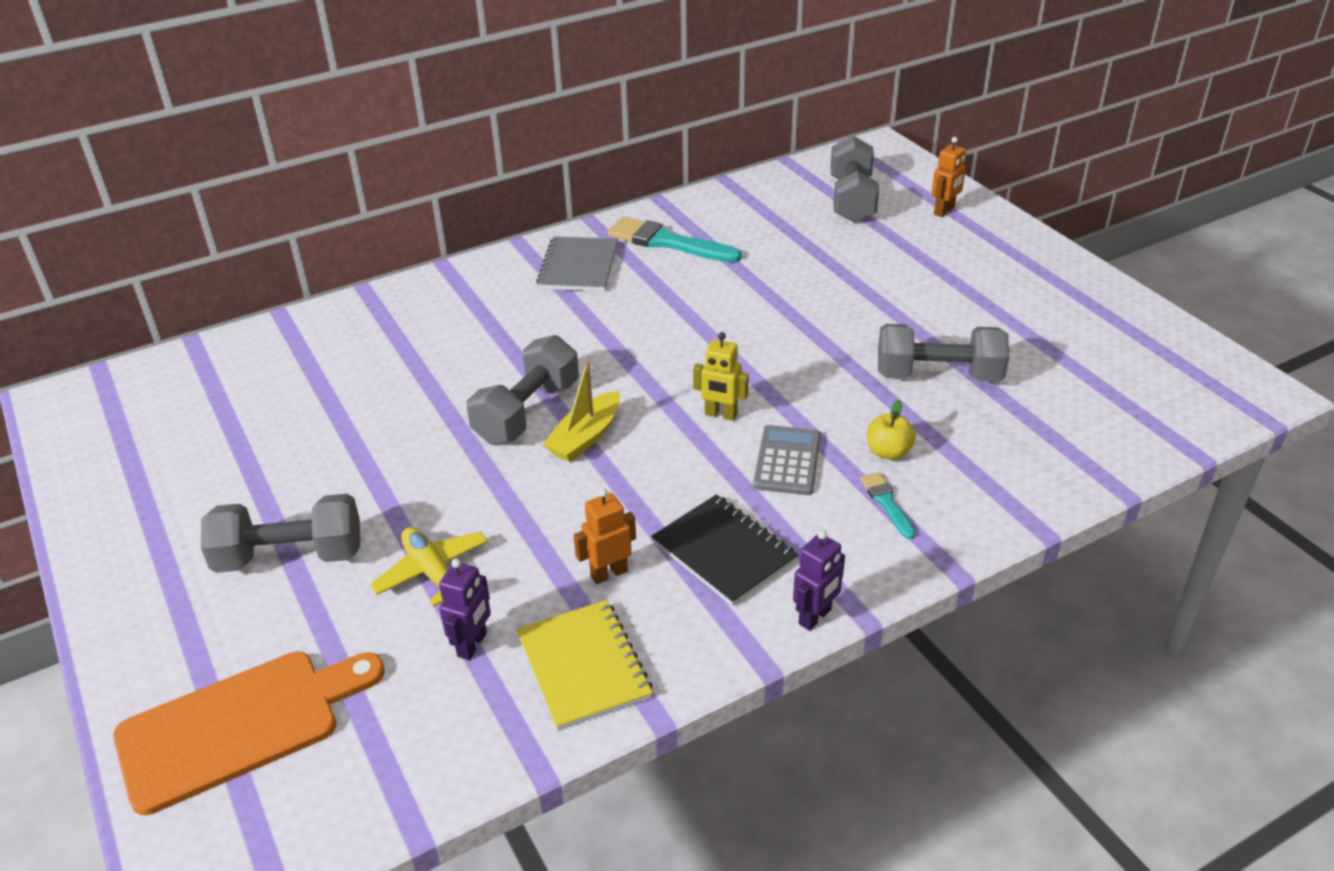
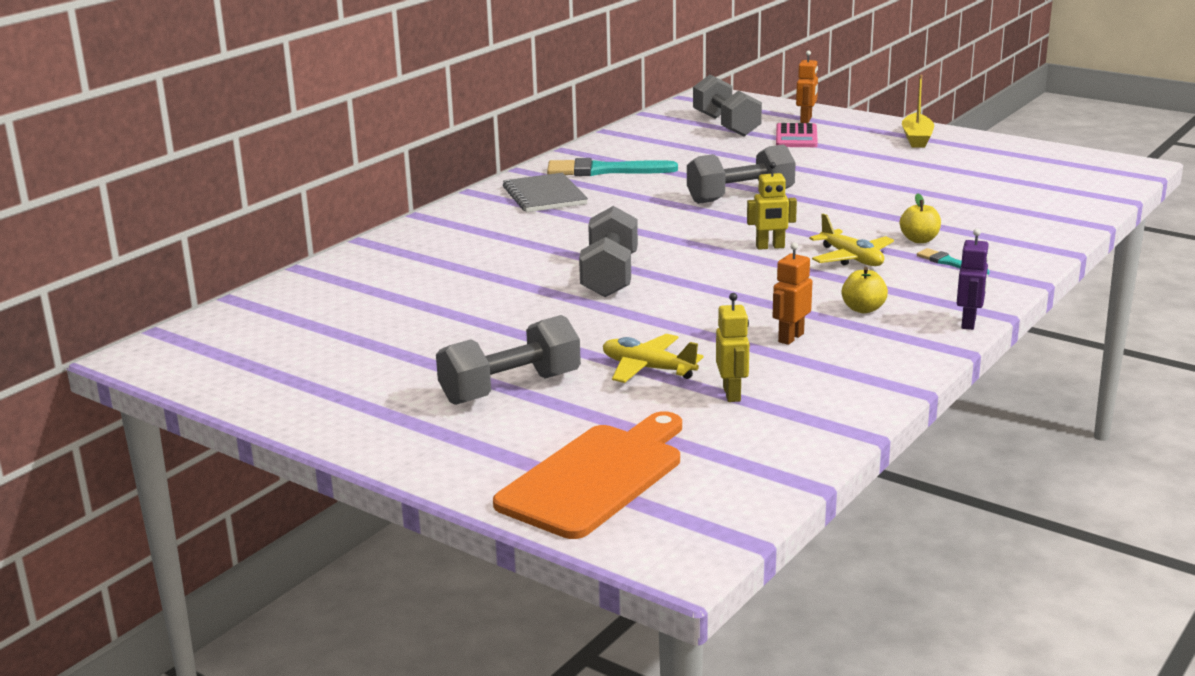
camera: 25 degrees left, 15 degrees down
(472, 645) = (732, 394): purple robot -> yellow robot
(583, 666) = (833, 383): yellow notebook -> none
(585, 437) = (677, 279): yellow boat -> yellow boat (917, 138)
(724, 552) = (863, 309): black notebook -> yellow apple
(787, 461) = (851, 258): grey calculator -> yellow plane
(908, 237) = (796, 137): none -> pink calculator
(938, 375) = (907, 198): grey dumbbell -> grey dumbbell (740, 197)

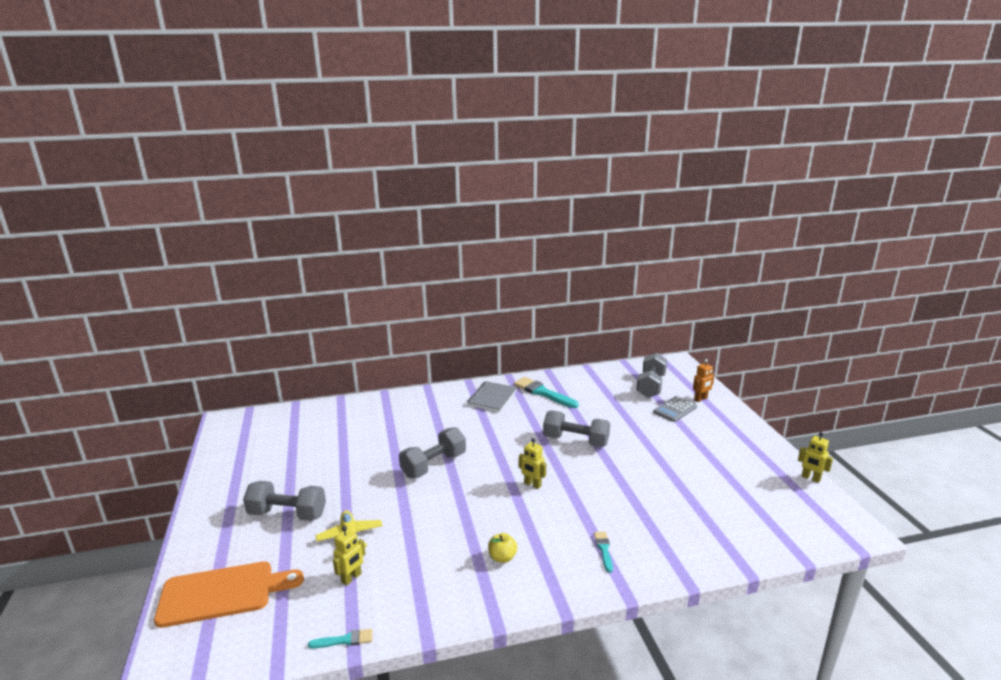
camera: 40 degrees right, 0 degrees up
(790, 338) = (437, 556): orange robot -> none
(796, 137) = (675, 409): pink calculator -> grey calculator
(836, 433) = (345, 640): none -> turquoise brush
(851, 258) = (558, 516): yellow plane -> none
(917, 138) = (744, 440): yellow boat -> none
(919, 240) = (616, 522): yellow apple -> none
(969, 323) = (537, 604): purple robot -> none
(1029, 145) = (810, 478): none -> yellow robot

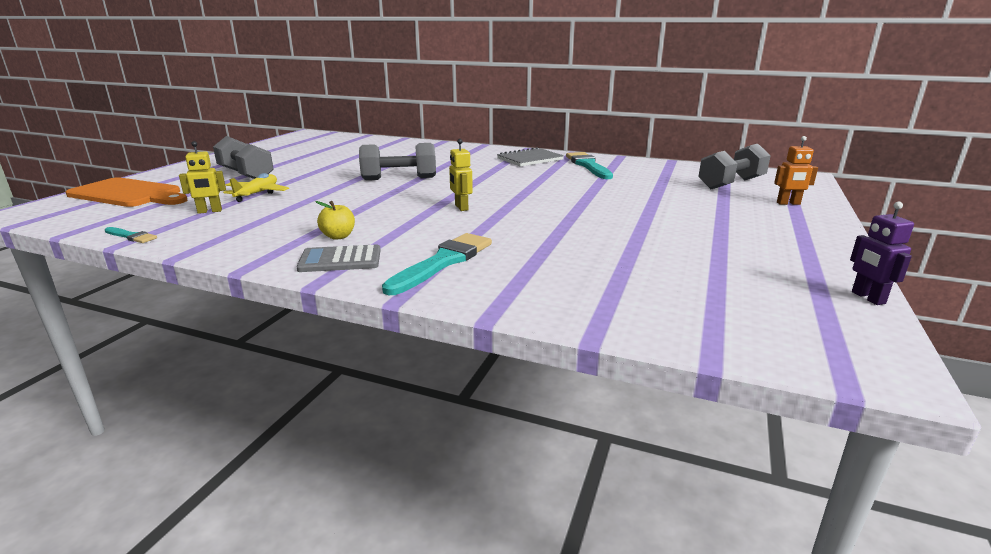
camera: 35 degrees right, 0 degrees up
(576, 441) = (563, 195): grey dumbbell -> none
(603, 549) = (443, 262): turquoise brush -> turquoise brush, size x1.97
(675, 409) = (733, 203): grey calculator -> grey calculator (340, 260)
(810, 478) = (867, 298): yellow robot -> purple robot

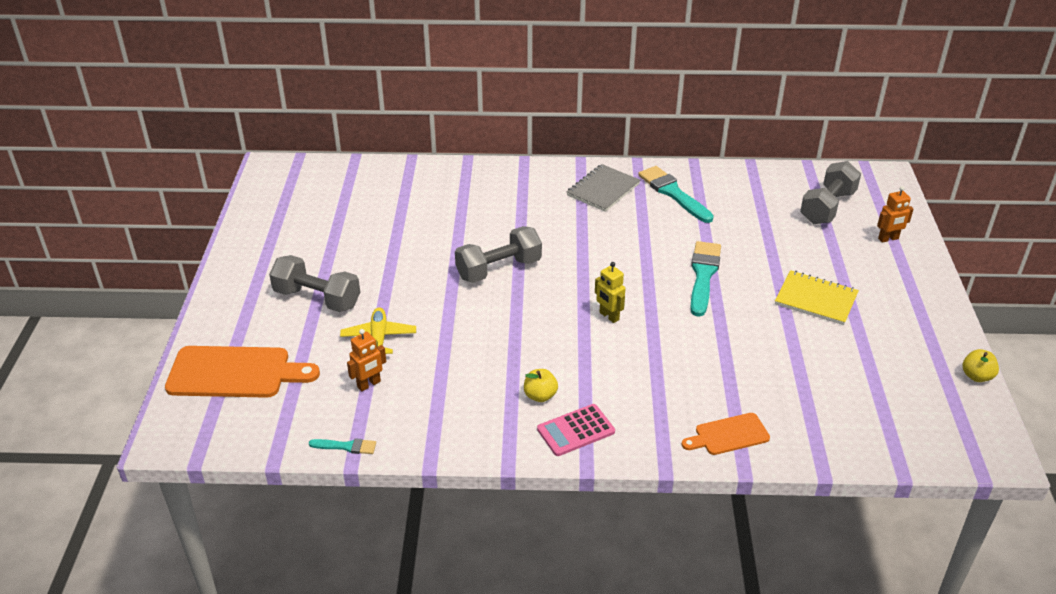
camera: 20 degrees left, 15 degrees up
(209, 211) = (369, 384): yellow robot -> orange robot
(340, 260) = (576, 430): grey calculator -> pink calculator
(443, 262) = (661, 410): turquoise brush -> turquoise brush (703, 275)
(498, 289) = (728, 435): none -> orange cutting board
(682, 224) = (816, 299): none -> yellow notebook
(867, 298) = (976, 376): purple robot -> yellow apple

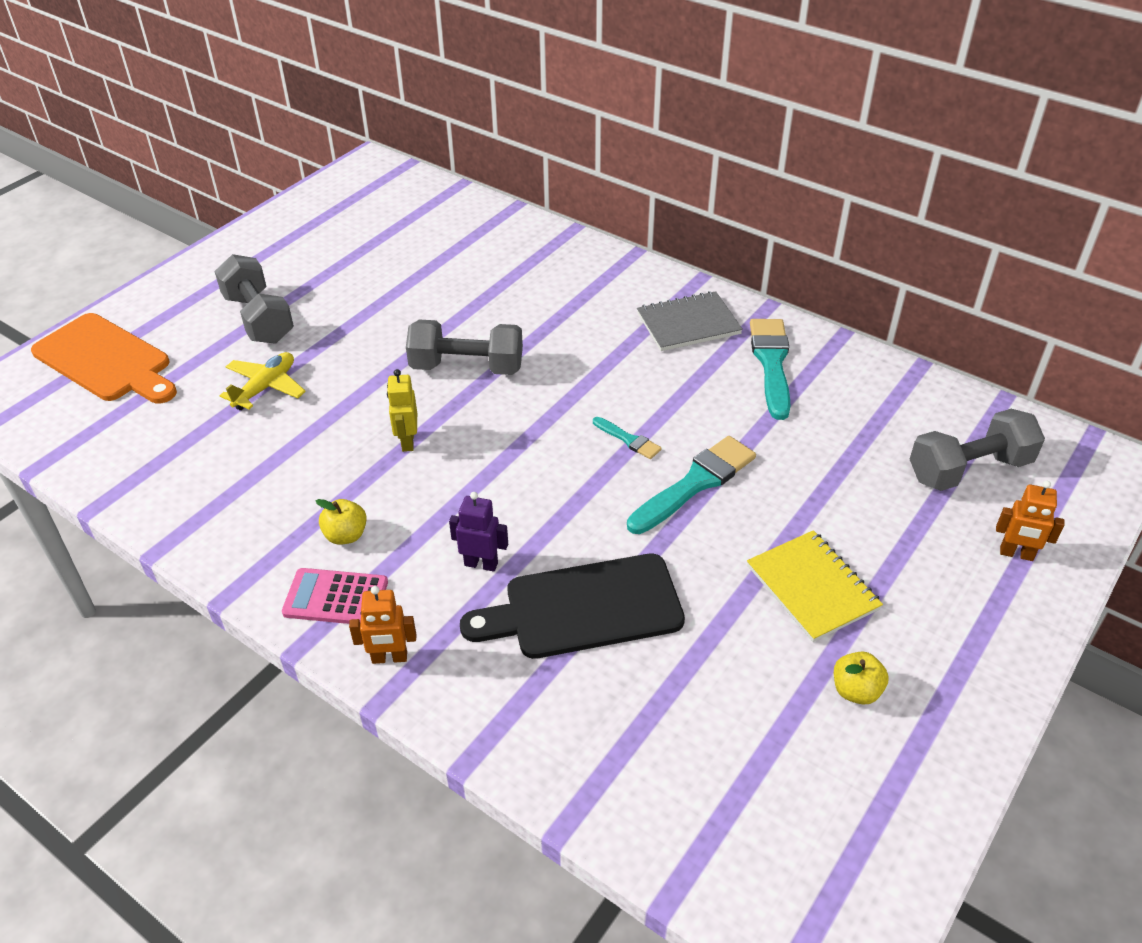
camera: 35 degrees right, 5 degrees up
(346, 446) = (108, 488): turquoise brush -> turquoise brush (628, 440)
(369, 384) = (201, 433): orange robot -> orange robot (389, 658)
(609, 316) = (524, 480): yellow robot -> yellow robot (407, 441)
(637, 371) = (481, 564): none -> purple robot
(717, 366) = (584, 608): none -> black cutting board
(728, 435) = (498, 705): orange cutting board -> none
(976, 376) = (939, 825): yellow apple -> yellow apple (856, 690)

